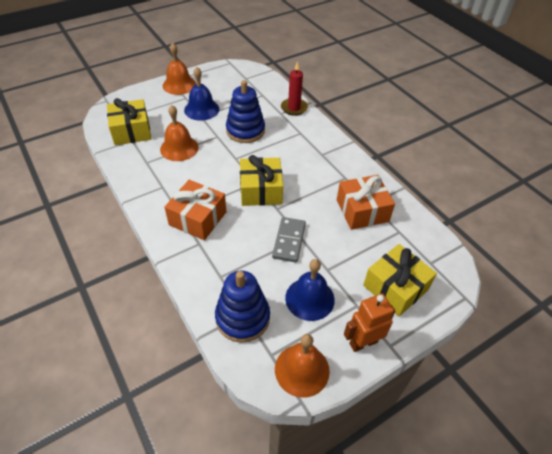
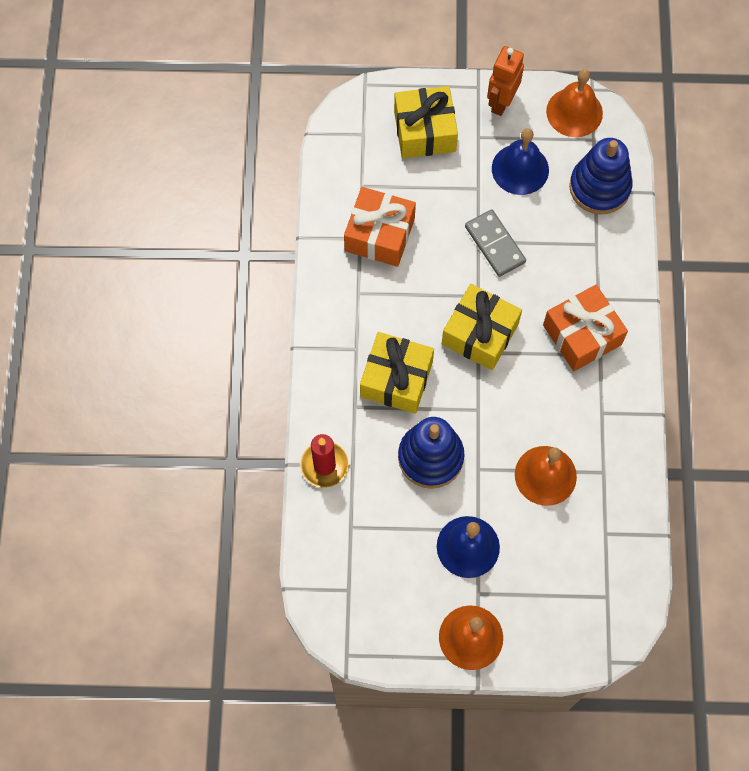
camera: 145 degrees left, 20 degrees up
(131, 131) = (599, 554): yellow gift -> yellow gift (396, 379)
(289, 241) = (495, 244): grey domino -> grey domino turned 75 degrees counterclockwise
(363, 342) = (501, 102): orange robot -> orange robot turned 105 degrees clockwise

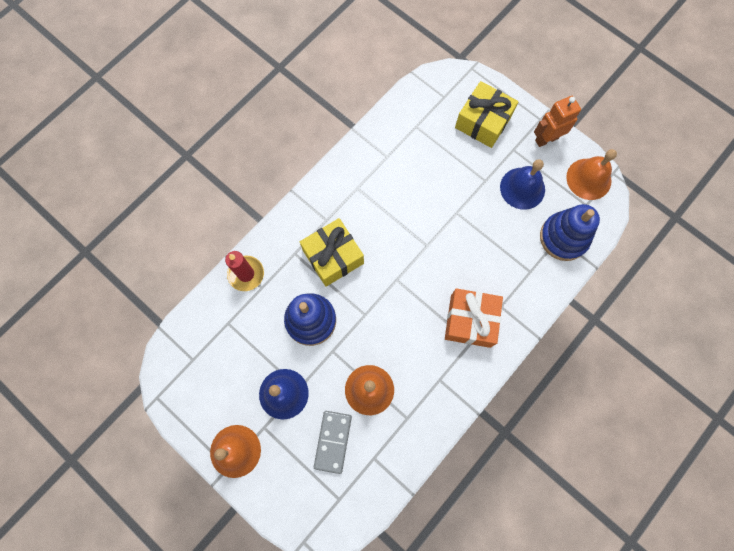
camera: 40 degrees right, 5 degrees up
(379, 235) = (400, 163): orange gift -> none
(480, 334) = (407, 269): yellow gift -> none
(495, 244) = (465, 222): grey domino -> grey domino (333, 441)

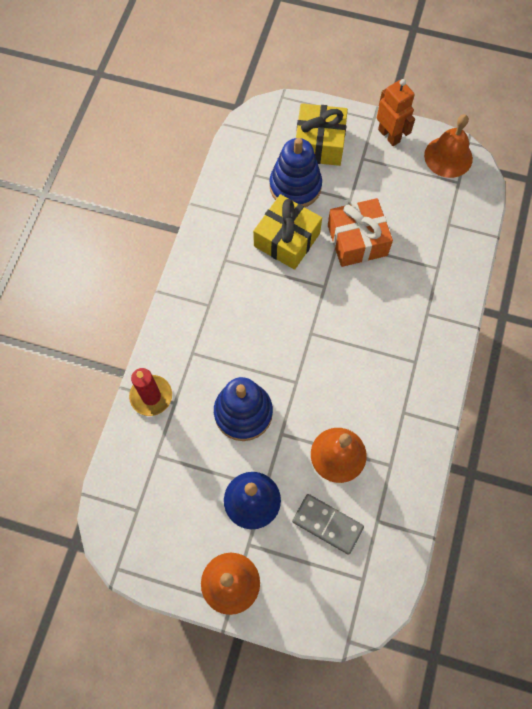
camera: 25 degrees left, 5 degrees down
(333, 257) = (234, 339): yellow gift -> yellow gift (287, 240)
(333, 441) = (327, 524): grey domino -> grey domino turned 45 degrees counterclockwise
(470, 321) = (404, 341): orange gift -> orange gift (357, 240)
(522, 188) = (390, 191): blue bell -> none
(546, 139) = (389, 135): orange robot -> orange robot turned 105 degrees clockwise
(563, 237) = (453, 222): blue stacking toy -> blue stacking toy (295, 186)

